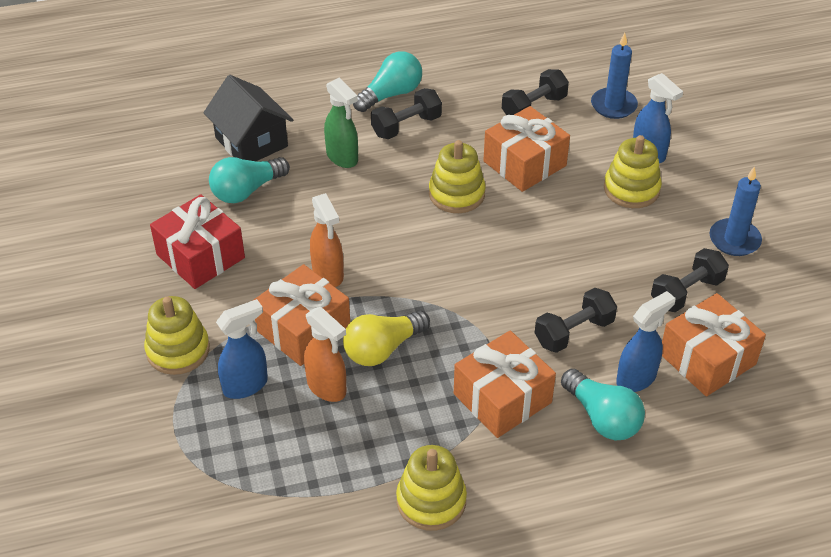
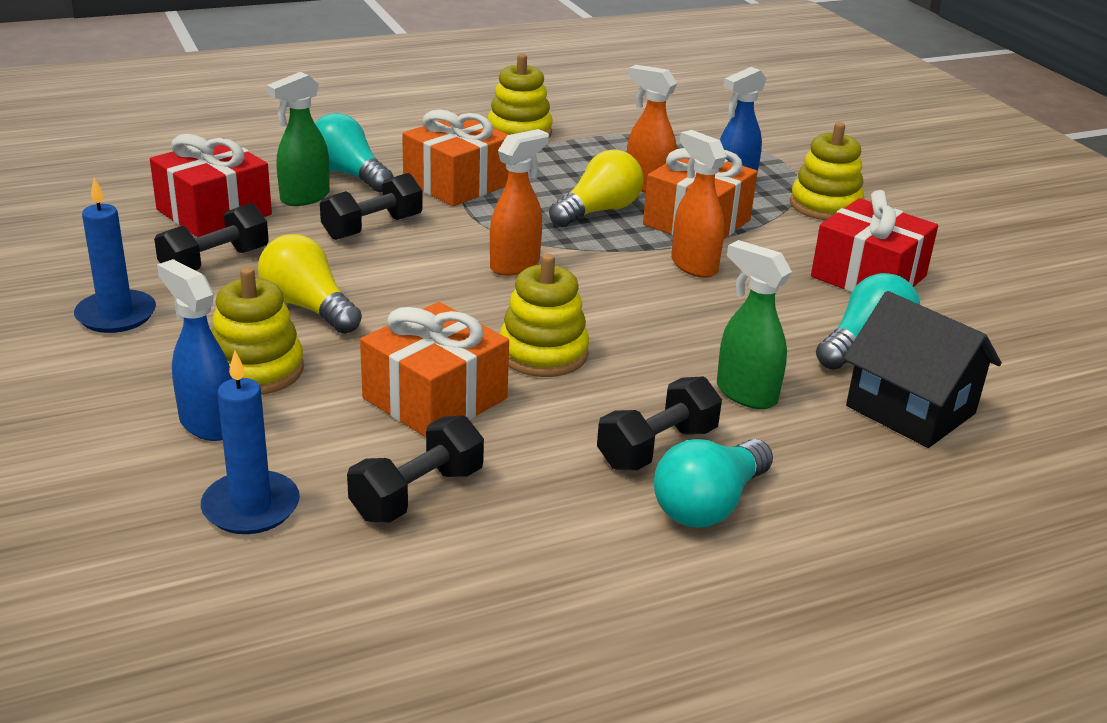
camera: 170 degrees right, 15 degrees down
(463, 280) = (515, 265): none -> orange spray bottle
(609, 242) = (308, 307): none -> yellow light bulb
(636, 378) = (304, 198): blue spray bottle -> green spray bottle
(707, 359) = (214, 212): orange gift -> red gift

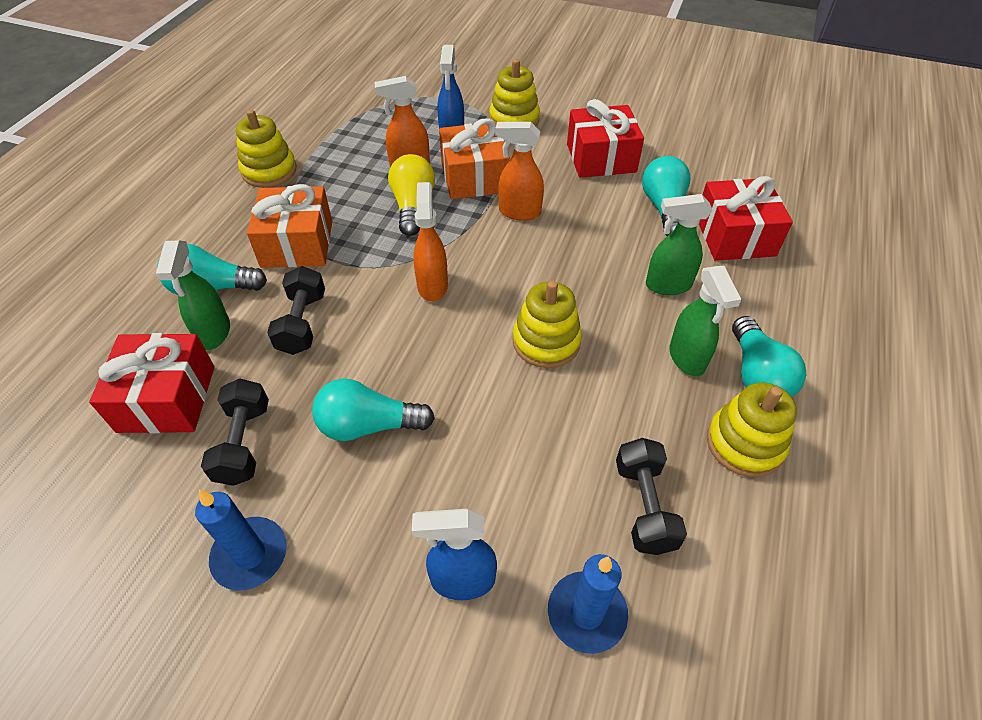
camera: 45 degrees left, 20 degrees up
(256, 370) = (420, 507): yellow stacking toy -> yellow stacking toy (744, 443)
(308, 307) = (368, 425): yellow light bulb -> turquoise light bulb
(435, 398) = (547, 428): orange gift -> none
(657, 447) = (687, 358): black dumbbell -> green spray bottle
(910, 410) = (735, 236): black house -> red gift

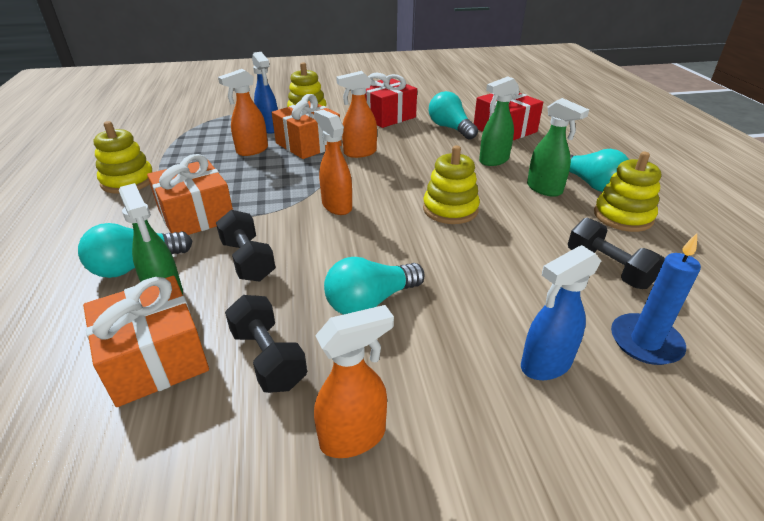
camera: 30 degrees left, 15 degrees down
(167, 398) = (155, 358): red gift -> orange gift
(250, 555) = (354, 436): blue candle -> orange spray bottle
(413, 206) = (276, 170): yellow light bulb -> none

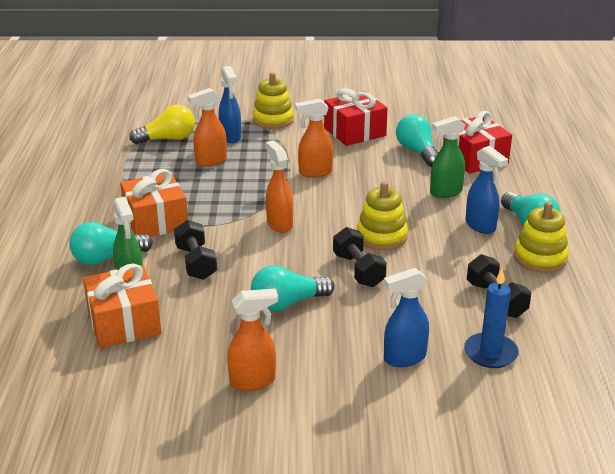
camera: 10 degrees right, 5 degrees down
(128, 181) = (96, 183): yellow stacking toy -> none
(206, 134) = (168, 139): none -> yellow light bulb
(268, 358) = (203, 332): black dumbbell -> black dumbbell (358, 270)
(308, 144) = (266, 159): orange gift -> none
(544, 189) = (480, 226): green spray bottle -> blue spray bottle

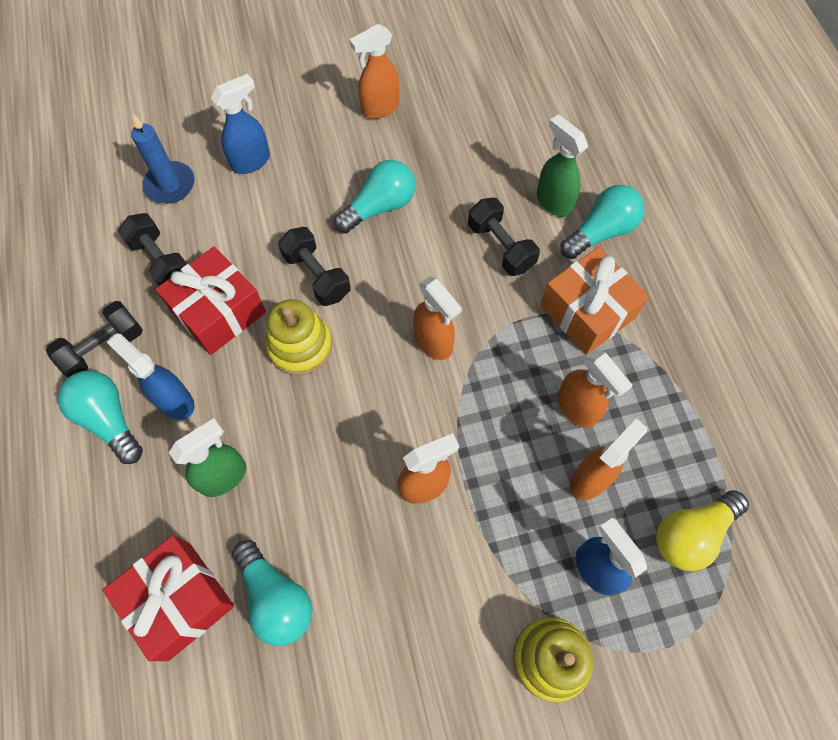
camera: 165 degrees right, 35 degrees up
(124, 323) = (526, 147): orange gift -> none
(198, 184) = (577, 408): none -> orange spray bottle
(354, 132) = (394, 649): red gift -> red gift (218, 312)
(540, 258) = (103, 348): yellow stacking toy -> black dumbbell

